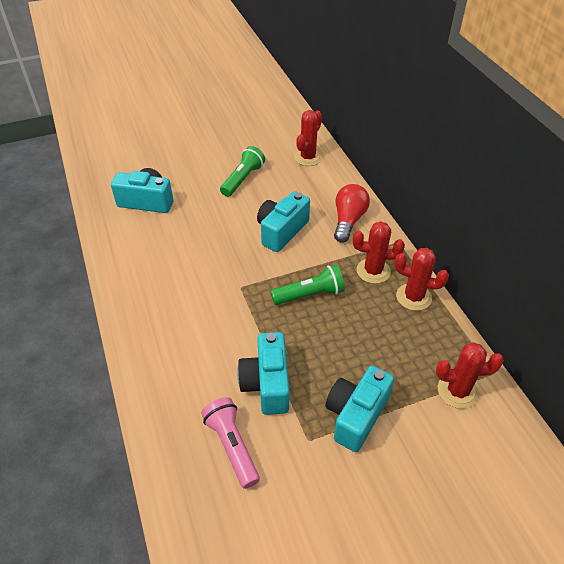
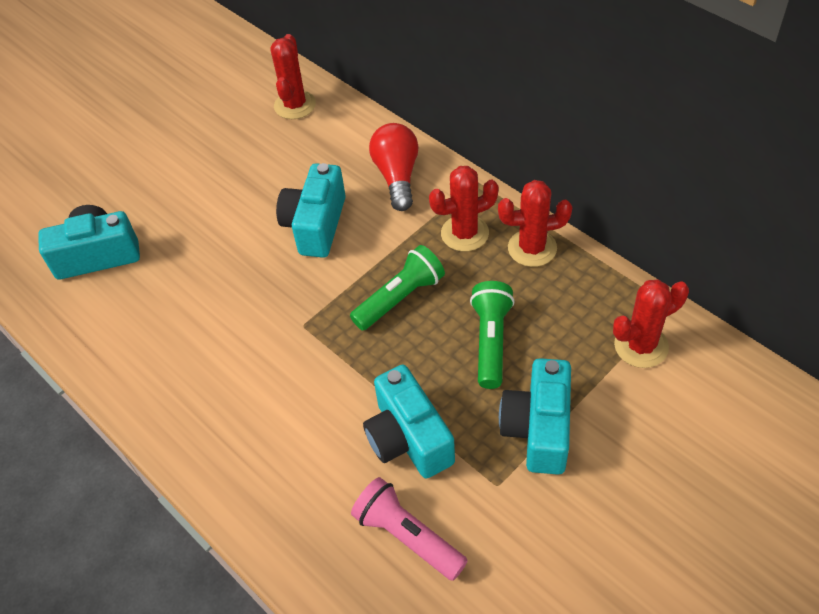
camera: 20 degrees left, 5 degrees up
(242, 179) = (220, 170): green flashlight -> green flashlight (490, 341)

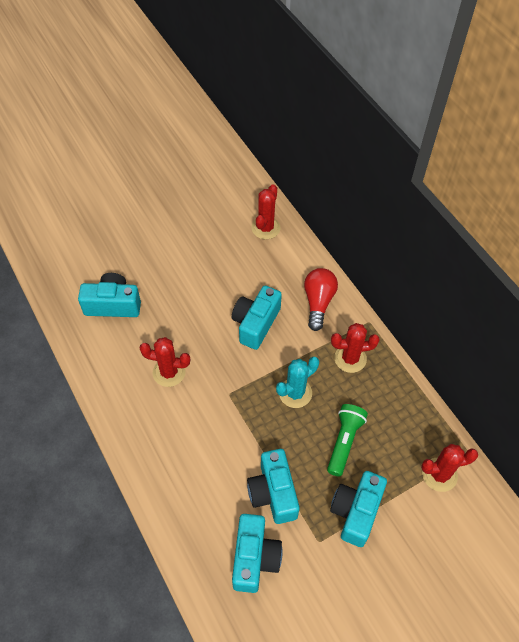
camera: 10 degrees right, 5 degrees up
(400, 298) = (295, 393): green flashlight -> turquoise cactus
(407, 536) = (254, 558): pink flashlight -> turquoise camera
(532, 248) = (391, 382): red cactus -> red cactus (169, 372)

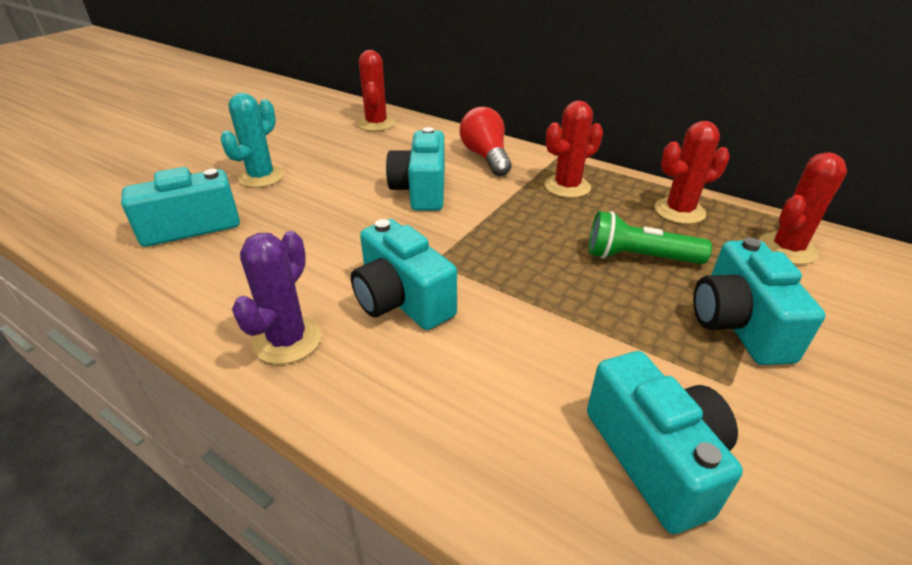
camera: 25 degrees left, 20 degrees down
(133, 419) = (287, 340): none -> purple cactus
(169, 372) = (322, 267): red cactus -> red cactus (679, 211)
(273, 493) = (598, 349): turquoise camera -> turquoise camera (402, 300)
(295, 393) = (528, 233): turquoise cactus -> turquoise cactus (261, 177)
(344, 441) = (639, 257): green flashlight -> green flashlight turned 75 degrees counterclockwise

